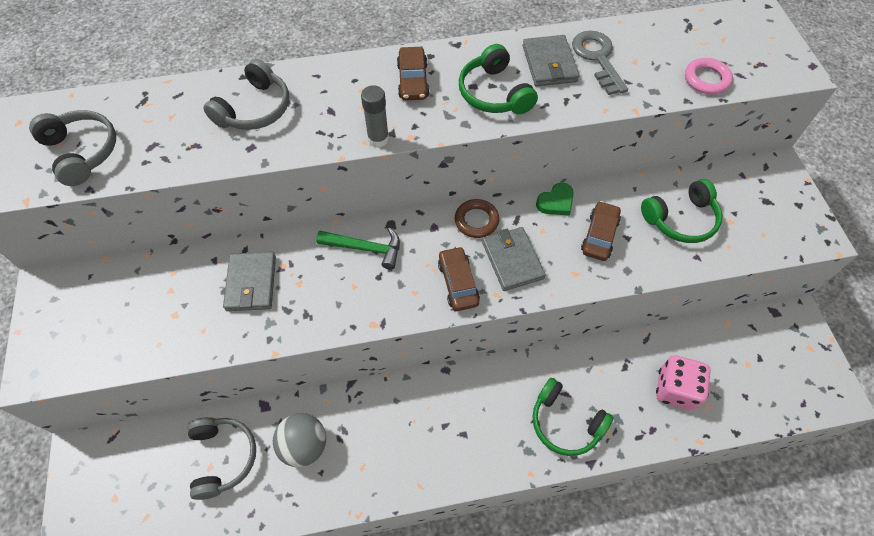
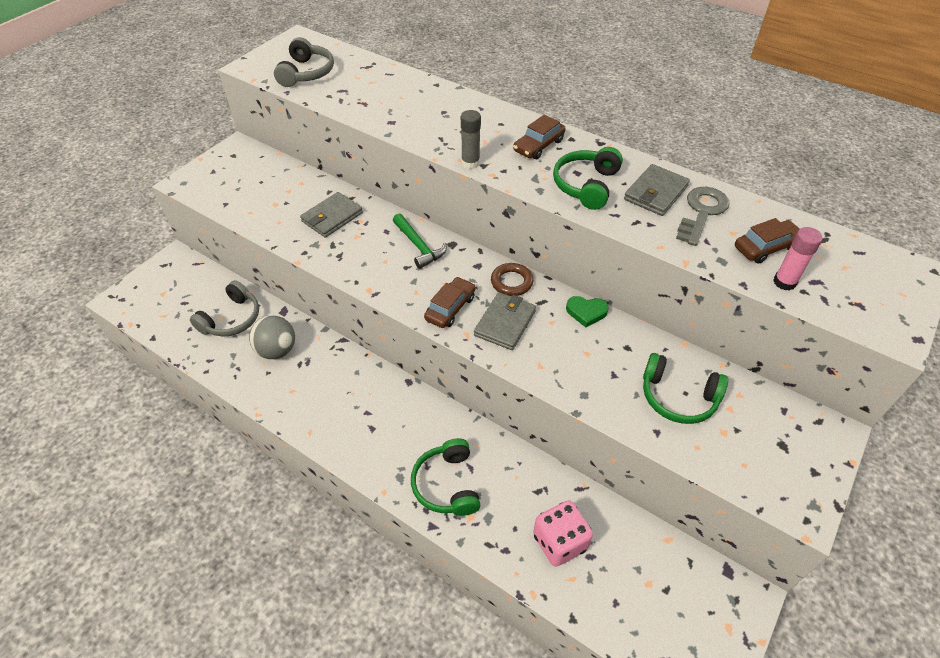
camera: 45 degrees right, 10 degrees down
(255, 109) = (420, 104): grey headphones -> none
(599, 236) = (592, 357): brown car -> brown car (766, 247)
(706, 79) = (784, 282): pink ring -> pink glue stick

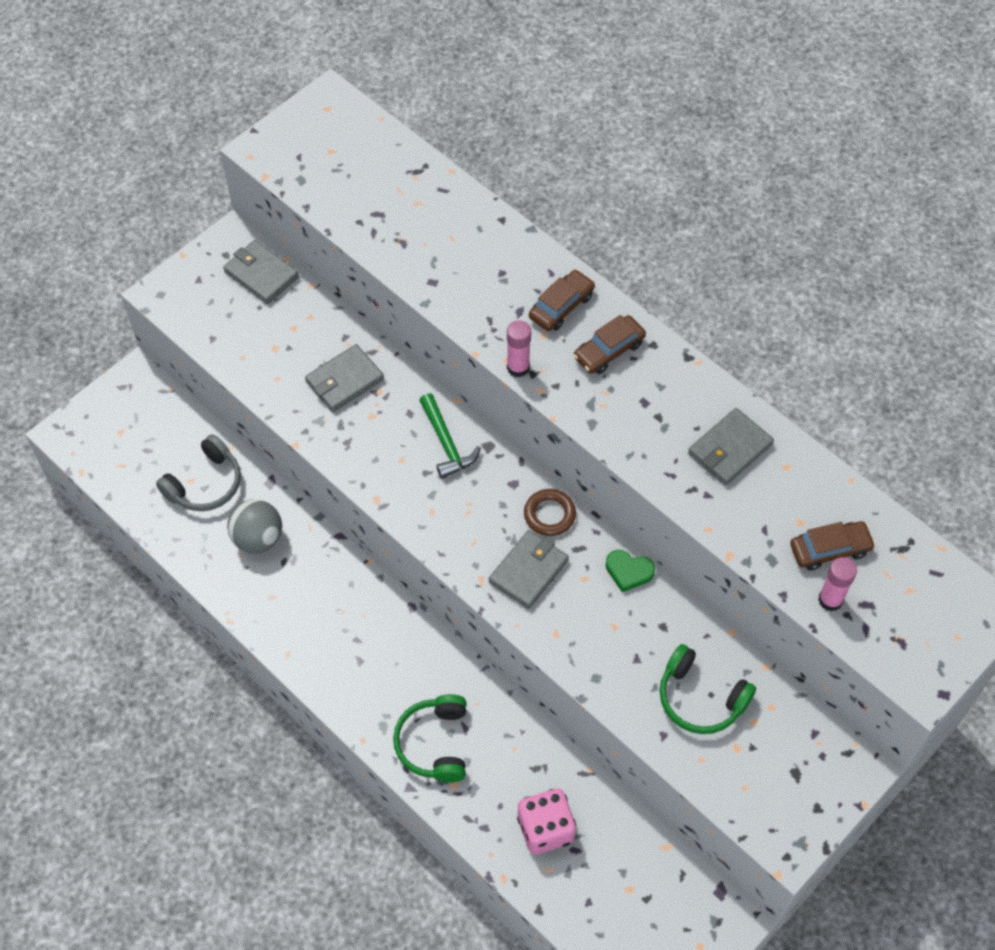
camera: 10 degrees right, 10 degrees up
(261, 163) = (261, 274): none -> grey wallet
(306, 73) = (334, 173): grey headphones -> none
(450, 308) = (468, 540): brown car -> brown car (561, 306)
(470, 163) = (518, 367): grey glue stick -> pink glue stick
(586, 185) = (649, 425): green headphones -> none
(702, 212) = (775, 487): grey key -> none

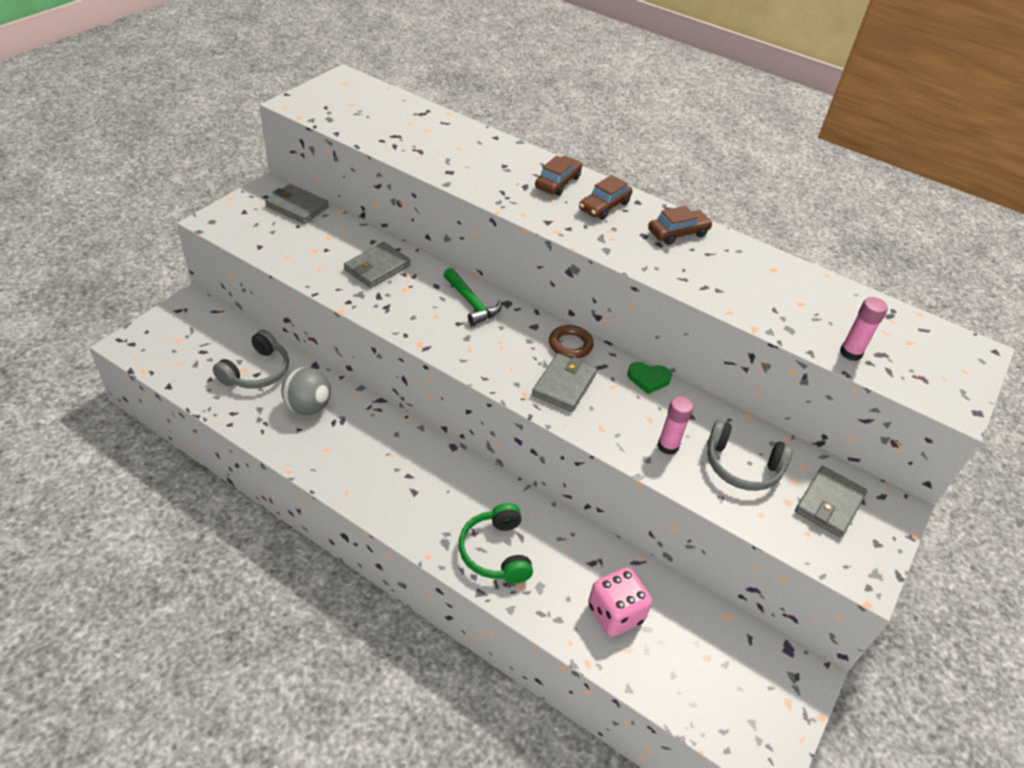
camera: 15 degrees left, 15 degrees down
(518, 367) = (534, 218): pink glue stick -> pink glue stick (668, 446)
(700, 698) = (742, 466): green headphones -> grey headphones
(729, 449) = (724, 260): grey wallet -> grey wallet (829, 504)
(830, 549) = (833, 319): brown car -> brown car (678, 233)

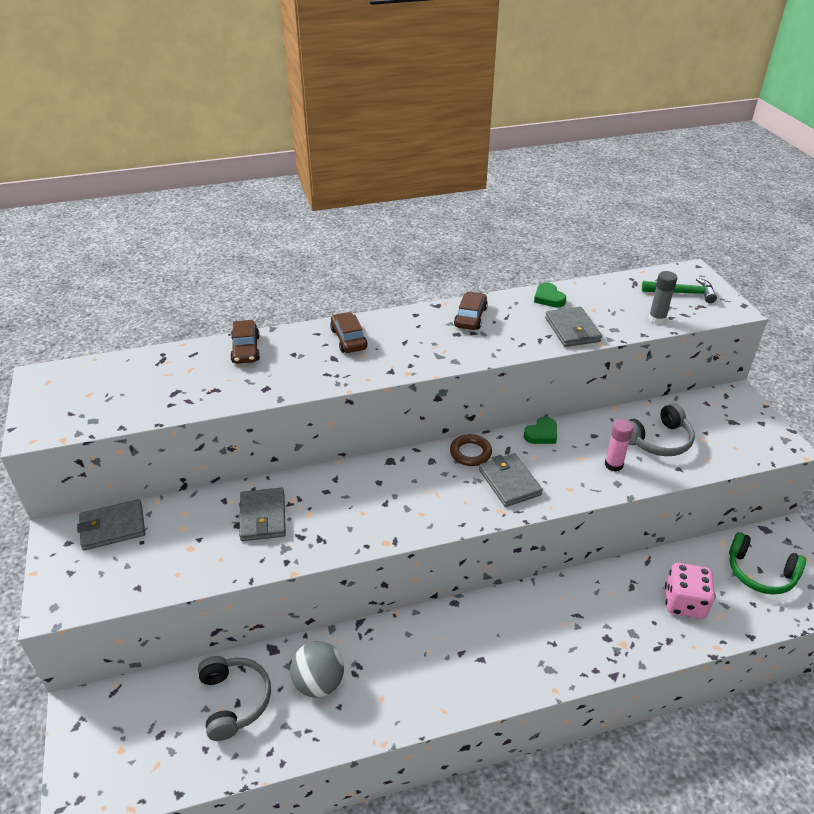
camera: 45 degrees left, 5 degrees down
(471, 303) = (369, 481): green hammer -> green hammer (682, 293)
(496, 552) = (582, 640): green headphones -> green headphones (760, 573)
(604, 206) = (403, 333): brown car -> brown car (246, 349)
(775, 267) = (548, 298): none -> green heart
(829, 504) = (717, 422): grey wallet -> grey wallet (572, 330)
(850, 353) = (657, 319): pink glue stick -> grey glue stick

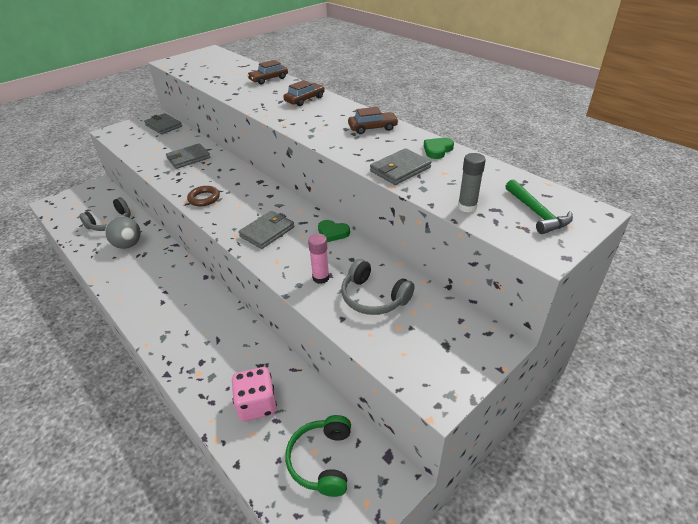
camera: 65 degrees right, 0 degrees up
(470, 453) = (288, 208): brown ring -> brown ring (204, 198)

